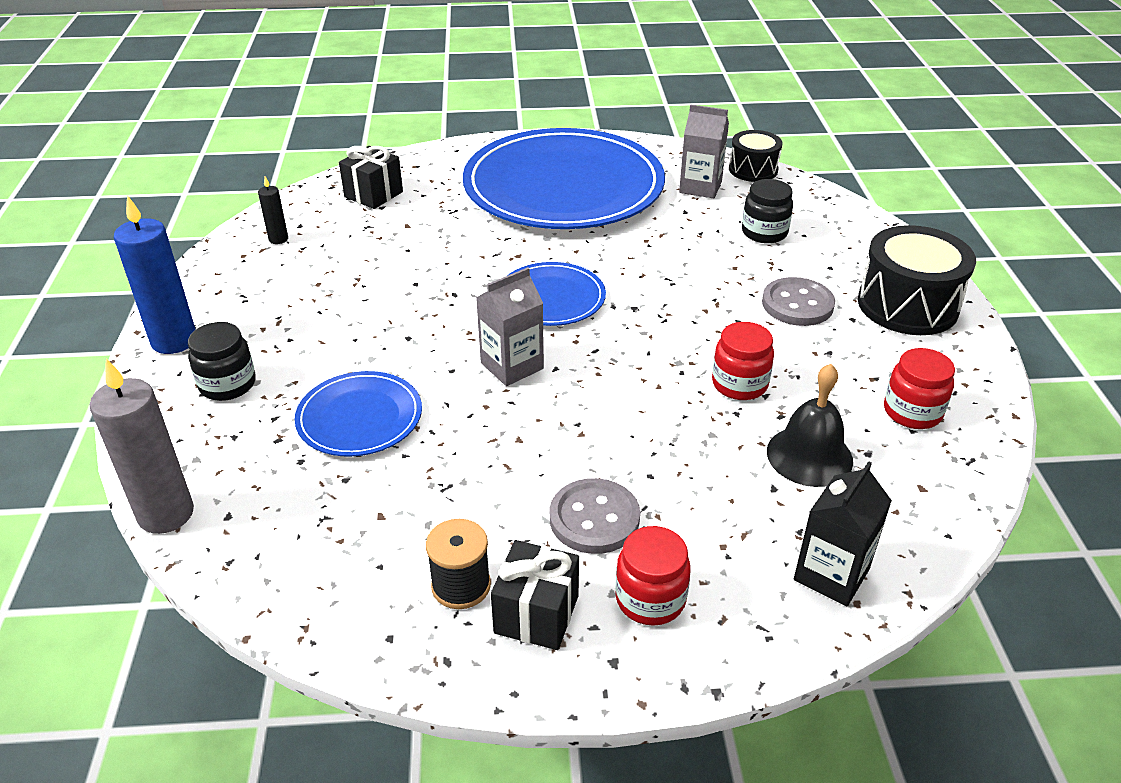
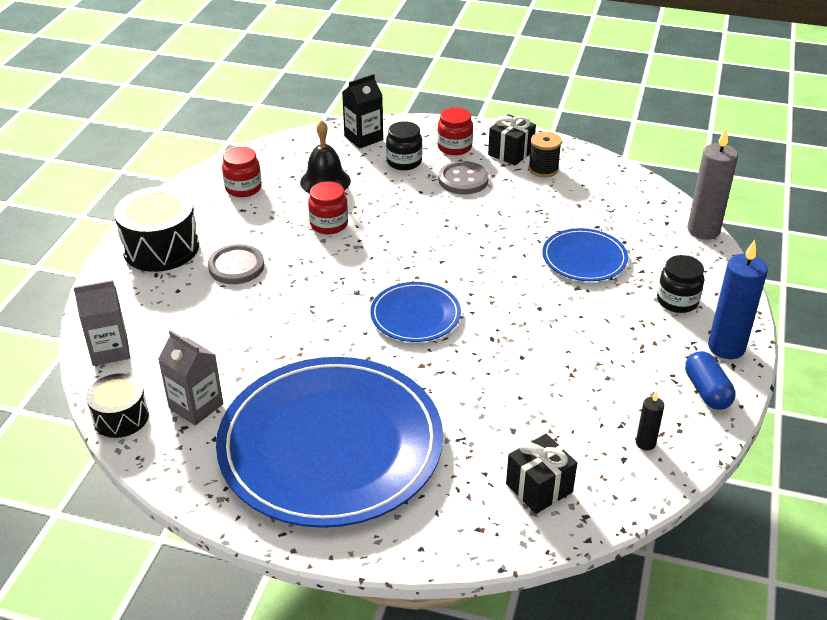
camera: 160 degrees left, 0 degrees up
(208, 292) = (707, 391): none -> blue capsule
(512, 366) = (471, 269): grey carton -> grey carton (110, 350)
(764, 232) = (193, 335): black jar -> black jar (404, 162)

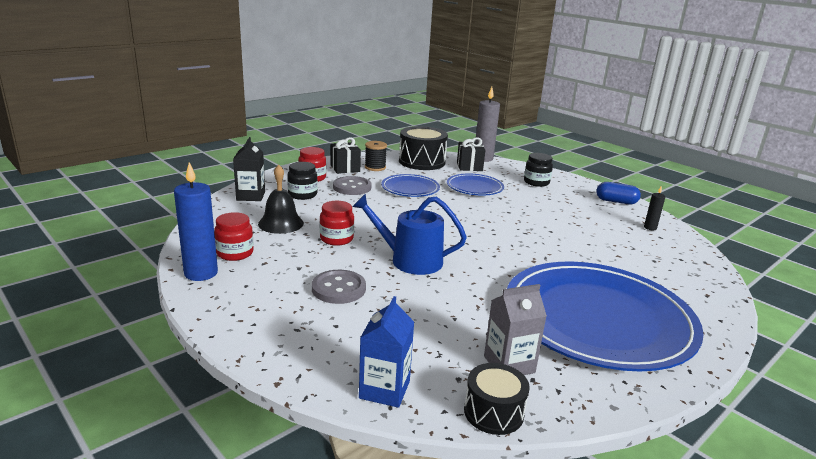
camera: 60 degrees left, 15 degrees down
(110, 350) = (384, 389): grey carton -> blue carton
(161, 248) = (260, 314): black drum -> black drum (422, 162)
(331, 284) = (410, 260): none -> blue watering can
(415, 315) = (478, 245): blue plate -> blue plate (410, 188)
(539, 488) = (675, 266): black gift -> black gift (469, 166)
(726, 347) = (584, 186): blue candle -> blue candle (201, 273)

